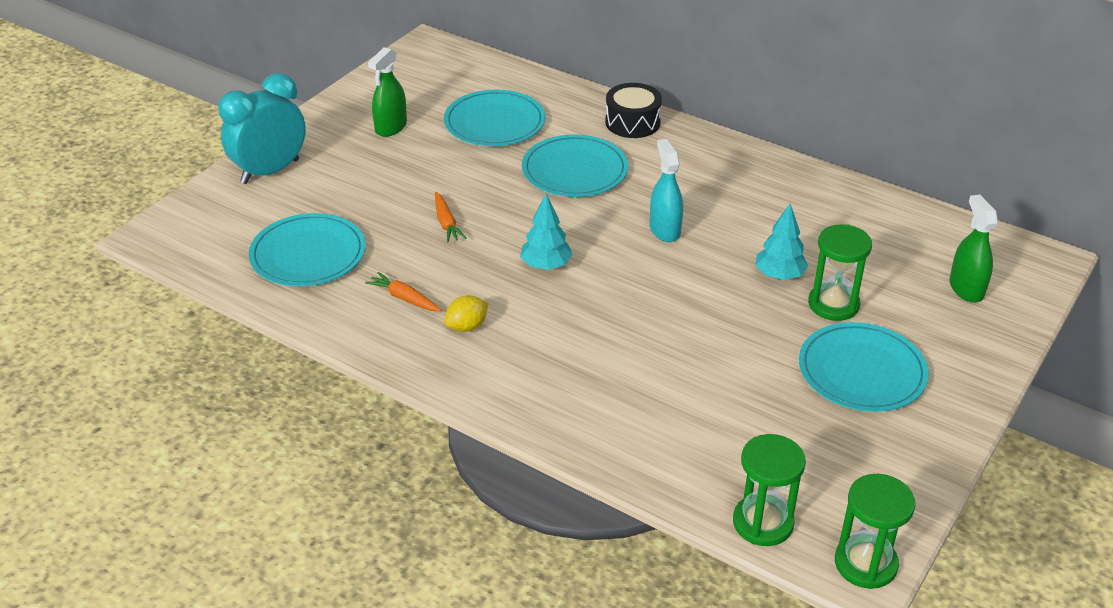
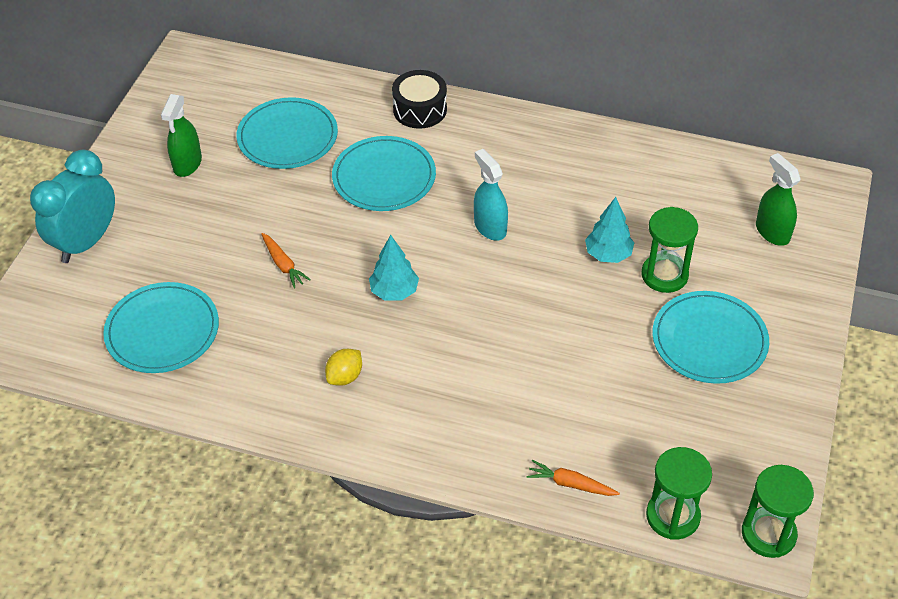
camera: 15 degrees left, 10 degrees up
(404, 298) = (274, 359): orange carrot -> orange carrot (570, 484)

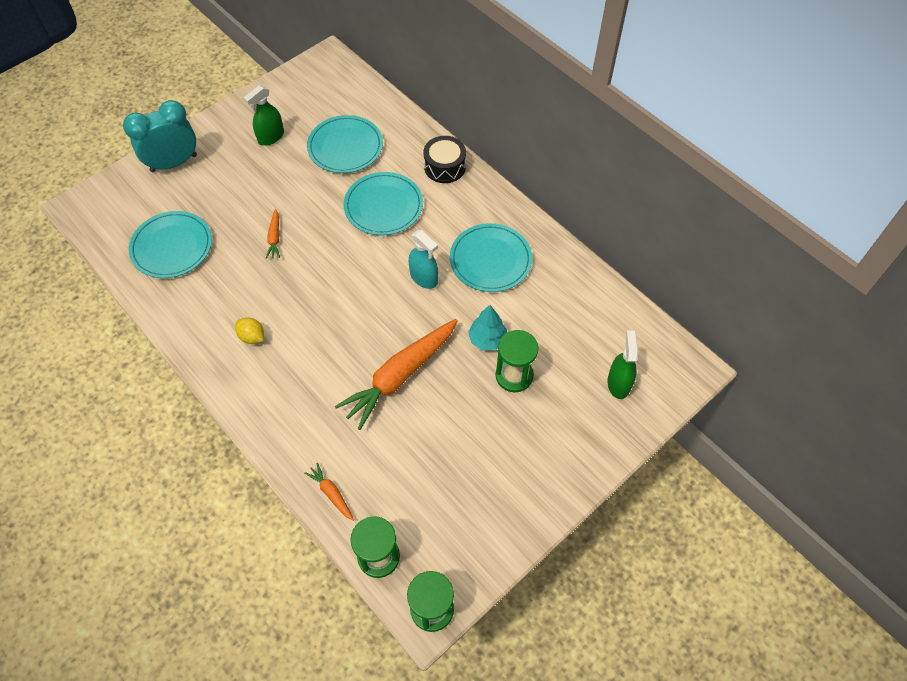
camera: 30 degrees right, 10 degrees up
(345, 377) = (252, 337): yellow lemon -> yellow lemon turned 60 degrees clockwise
(394, 291) = (327, 293): turquoise tree -> none
(490, 227) = (424, 278): turquoise spray bottle -> turquoise spray bottle turned 135 degrees clockwise
(546, 334) = (400, 376): none -> orange carrot
(709, 340) = (506, 442): turquoise plate -> turquoise plate (490, 260)

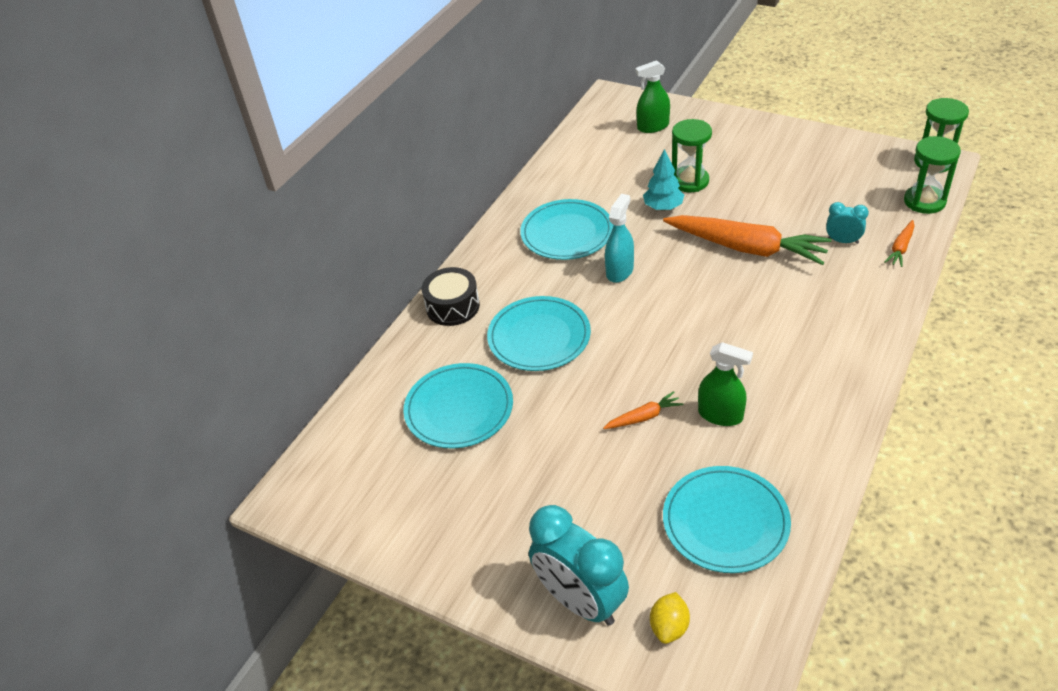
camera: 105 degrees left, 15 degrees down
(252, 337) = (791, 376): yellow lemon -> yellow lemon (669, 627)
(271, 137) = (475, 499): green spray bottle -> green spray bottle (720, 415)
(366, 453) = (842, 241): none -> turquoise clock

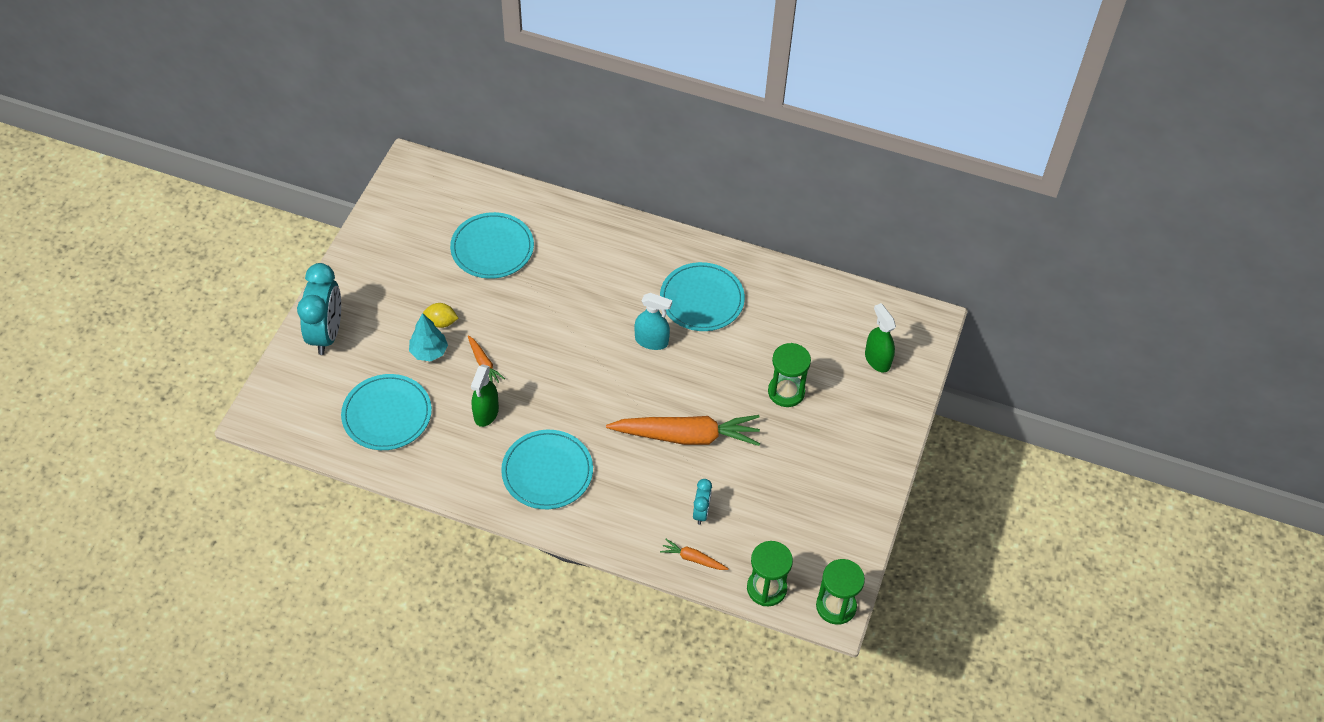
camera: 75 degrees right, 10 degrees up
(453, 306) = (603, 229): black drum -> none
(539, 337) = (569, 290): turquoise plate -> turquoise plate (547, 471)
(580, 601) = (326, 334): turquoise clock -> turquoise clock turned 150 degrees clockwise
(663, 207) = (743, 371): turquoise tree -> turquoise tree (429, 352)
(669, 627) = (306, 382): yellow lemon -> yellow lemon (441, 322)
(747, 248) = (687, 436): orange carrot -> orange carrot turned 105 degrees counterclockwise

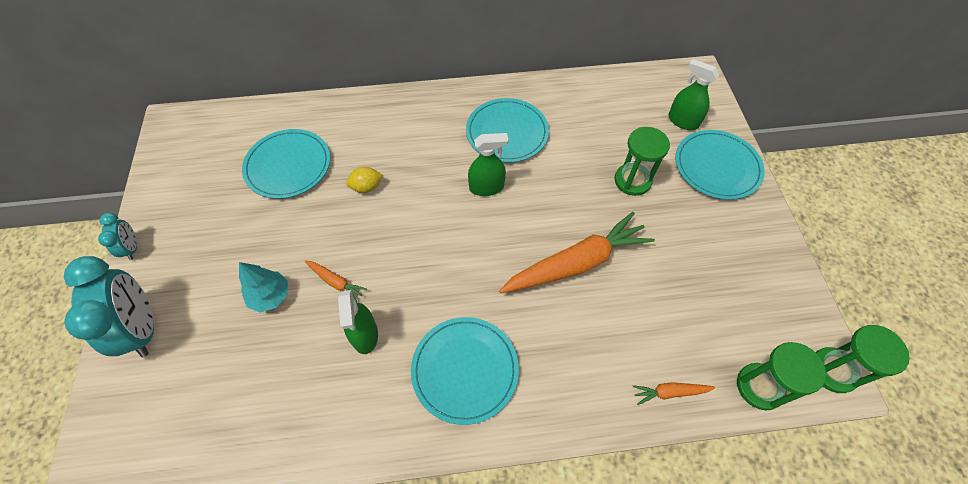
camera: 25 degrees left, 5 degrees up
(387, 414) = (253, 391): turquoise plate -> turquoise plate (717, 166)
(441, 322) = (269, 259): yellow lemon -> yellow lemon (366, 187)
(651, 341) = (486, 187): turquoise spray bottle -> green spray bottle
(701, 512) = (642, 336): turquoise clock -> turquoise clock (132, 248)

